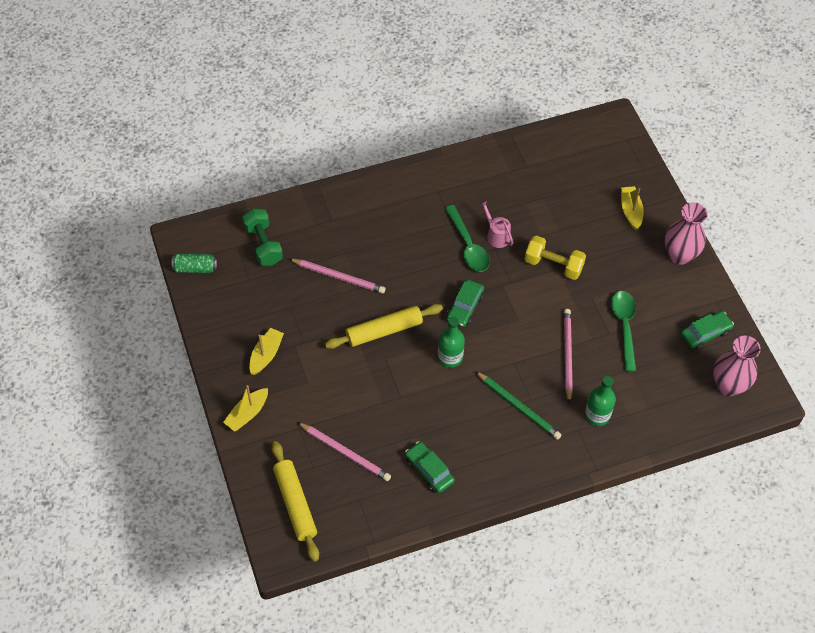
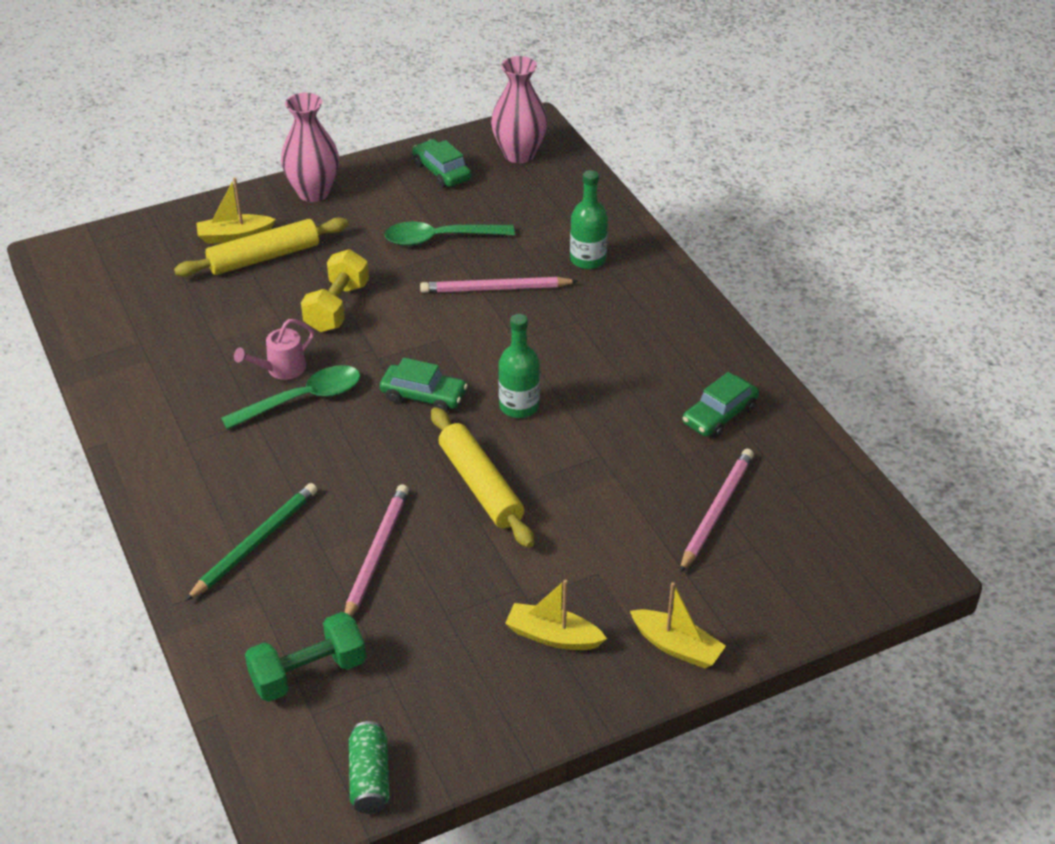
camera: 95 degrees left, 15 degrees down
(295, 504) = (823, 562): yellow rolling pin -> yellow rolling pin (264, 257)
(518, 407) = (591, 331): green pencil -> green pencil (255, 543)

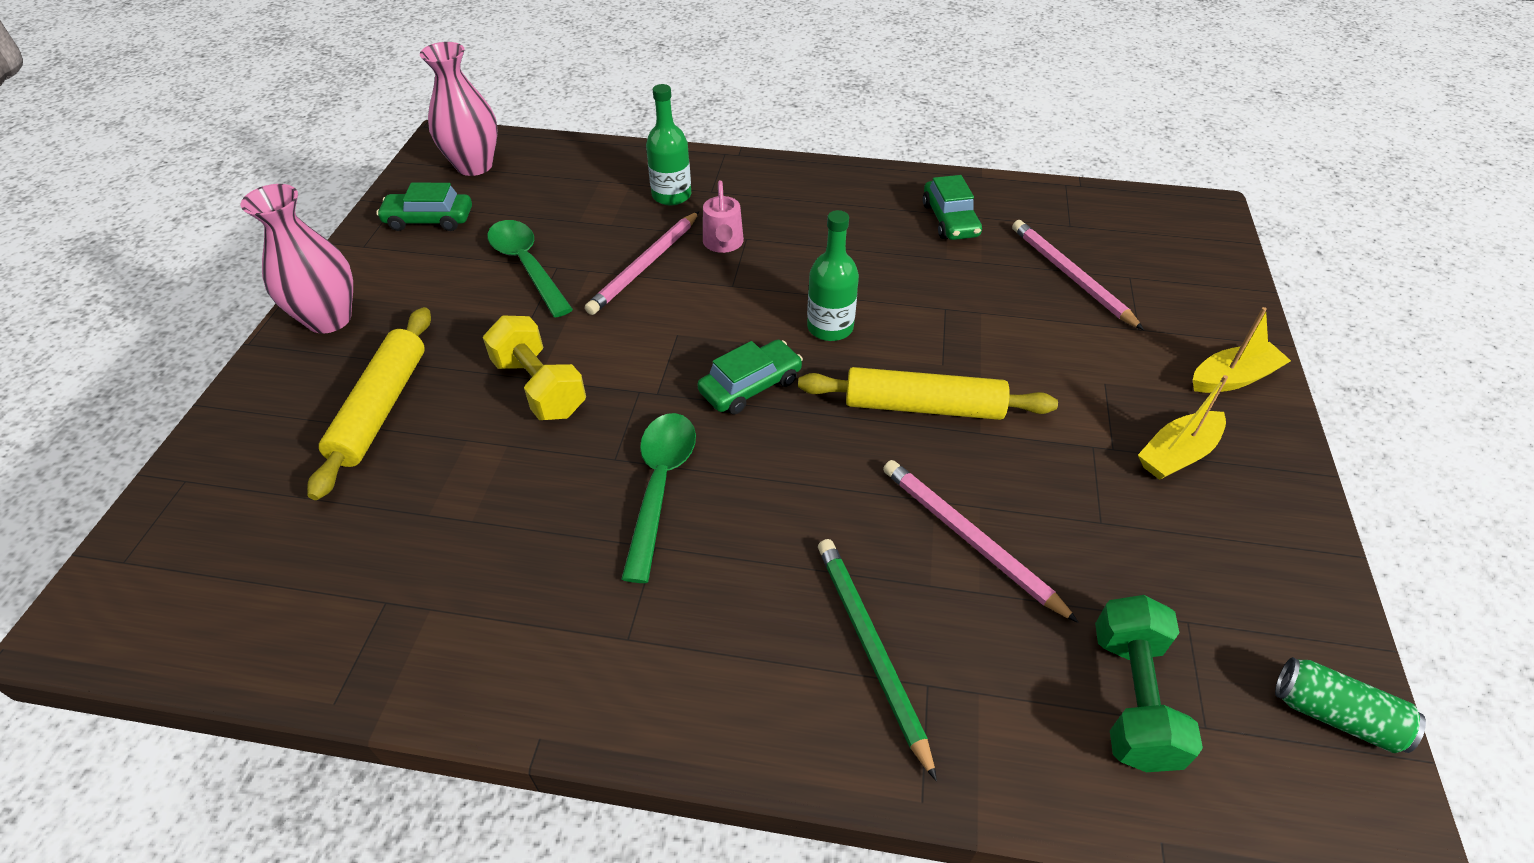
camera: 55 degrees left, 5 degrees up
(234, 236) = (309, 416): yellow boat -> none
(281, 369) = (589, 482): pink watering can -> pink watering can (723, 244)
(440, 239) = (527, 266): green spoon -> green spoon turned 120 degrees clockwise

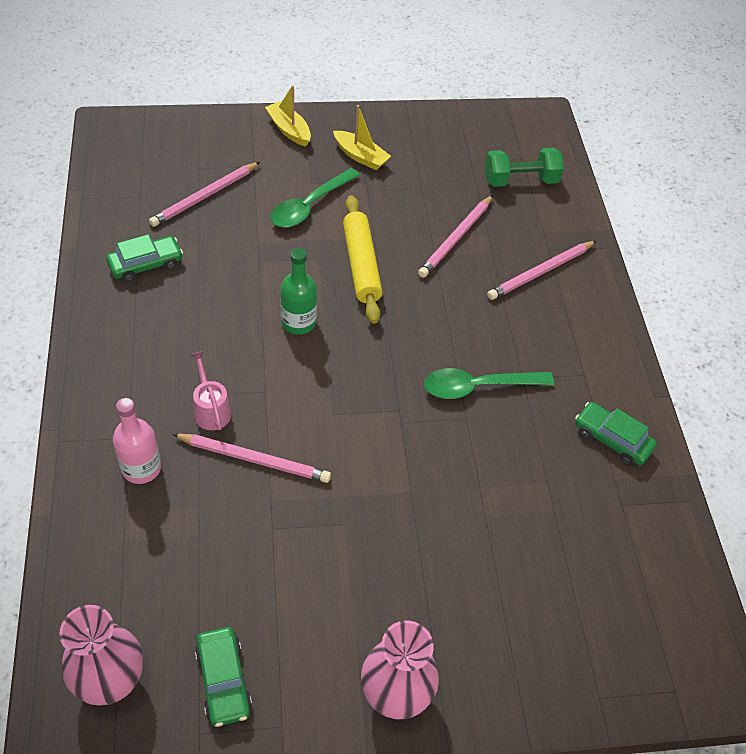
camera: 110 degrees left, 5 degrees up
(381, 408) = (479, 590): yellow rolling pin -> none
(527, 266) = (277, 554): green spoon -> green spoon (310, 206)
(539, 387) = (419, 487): yellow dumbbell -> none
(671, 195) = (141, 468): green bottle -> pink bottle
(723, 244) = (211, 409): pink watering can -> pink watering can turned 90 degrees counterclockwise
(750, 386) = (373, 357): green car -> green car (612, 439)
(870, 649) = (540, 272): green pencil -> pink pencil
(1335, 715) = (497, 121): green can -> none

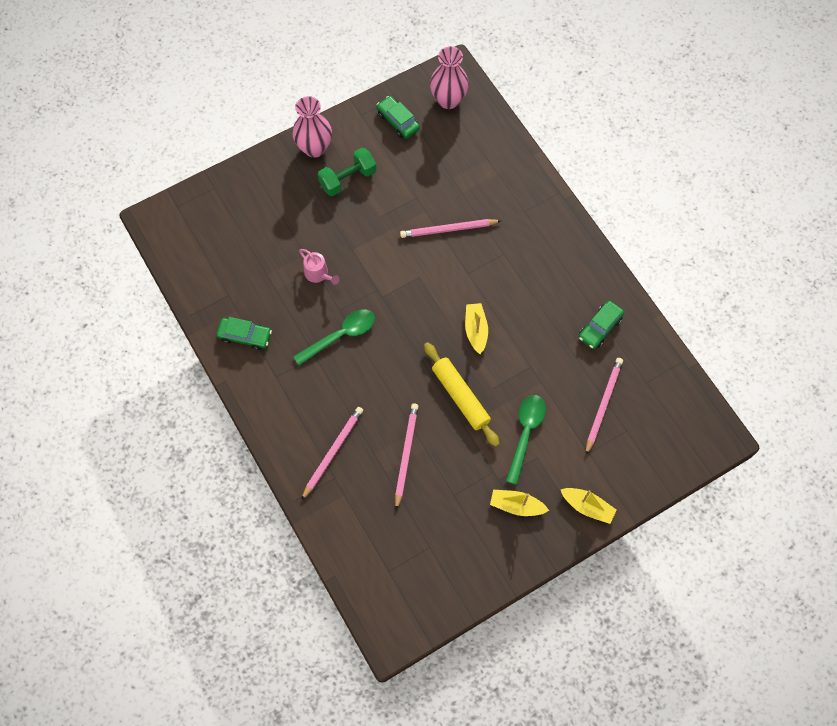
camera: 160 degrees right, 15 degrees up
(141, 468) = (505, 198): pink bottle -> none
(211, 409) = (491, 248): pink watering can -> pink watering can (319, 274)
(298, 322) = (476, 330): green bottle -> yellow boat
(520, 180) = (381, 543): green dumbbell -> green dumbbell (348, 179)

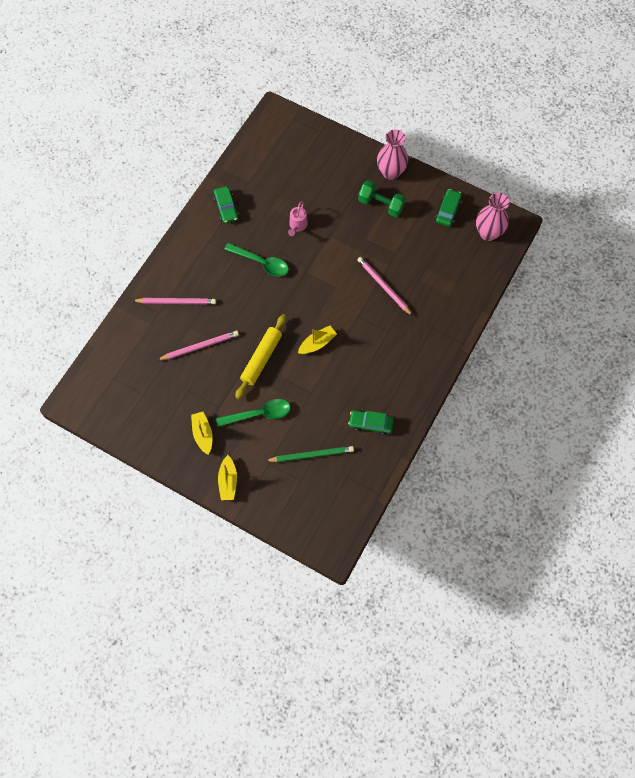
camera: 60 degrees right, 0 degrees up
(603, 405) = (311, 455): pink pencil -> green pencil

